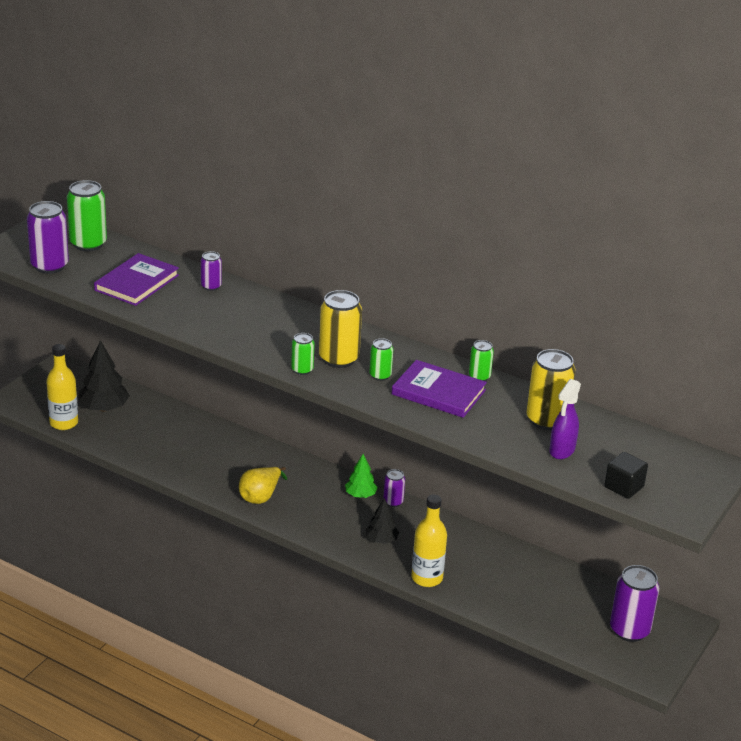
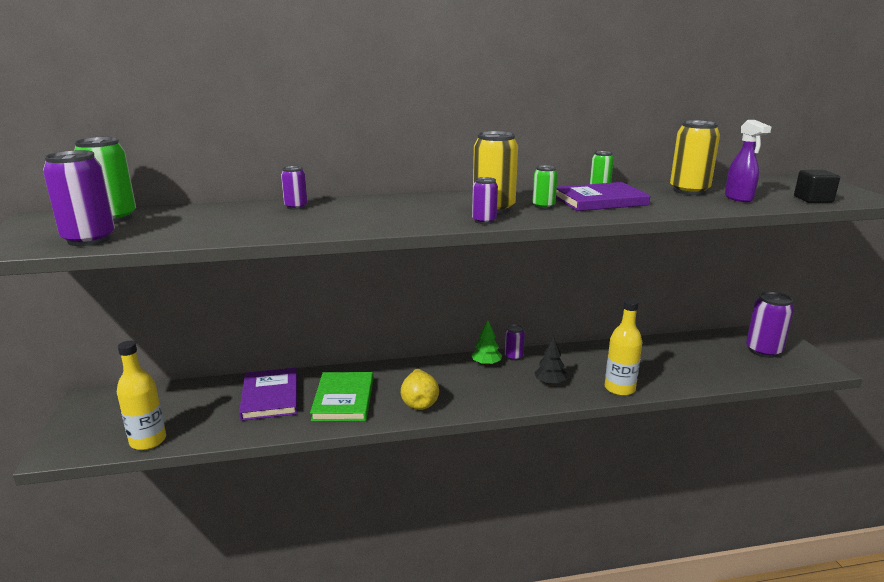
camera: 40 degrees left, 10 degrees down
(104, 408) = (178, 409): black tree -> none
(137, 283) = (216, 223): purple book -> purple book (270, 396)
(214, 463) = (343, 399): none -> green book
(302, 370) = (484, 221): green can -> purple can

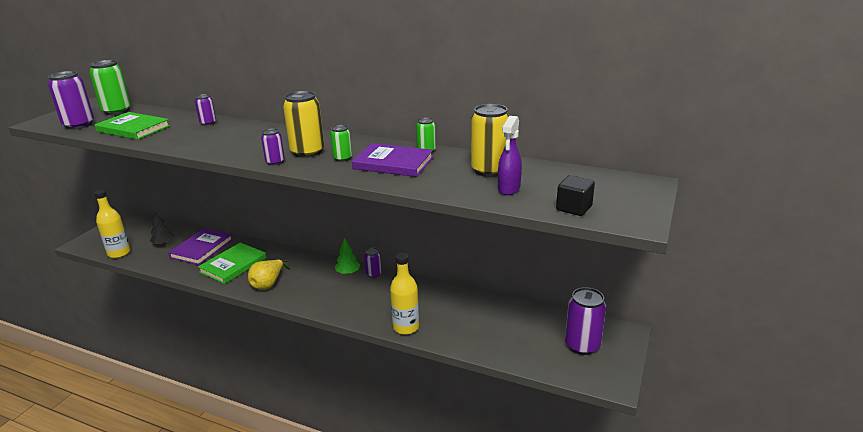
camera: 35 degrees right, 5 degrees up
(199, 228) = (133, 128): none -> green book
(550, 382) = (366, 303): black tree -> black tree (163, 243)

